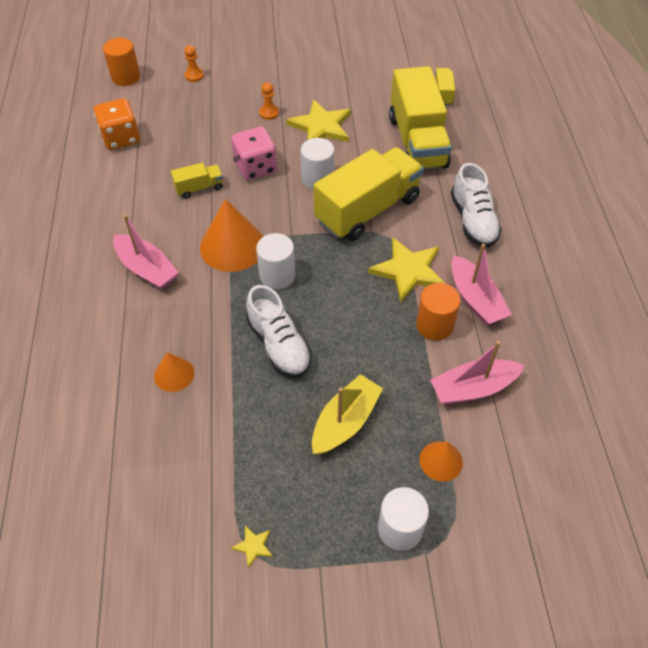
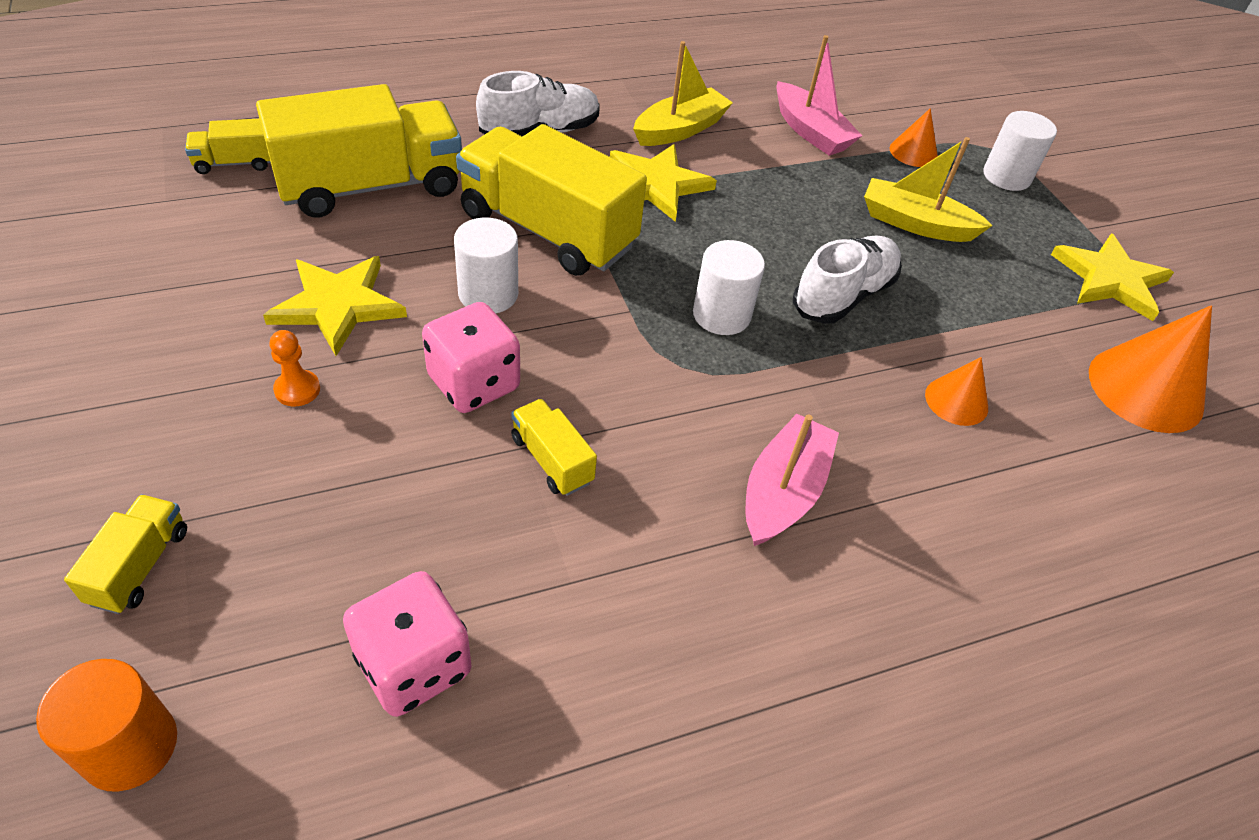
camera: 110 degrees left, 5 degrees down
(121, 138) = (413, 665): orange dice -> pink dice
(194, 76) = (140, 566): orange pawn -> yellow truck
(232, 246) = (682, 380): orange cone -> orange cone (1145, 389)
(253, 546) = (1110, 279): yellow star -> yellow star, size x2.32
(434, 325) = (737, 160): orange cylinder -> none
(475, 299) = (680, 129): pink boat -> yellow boat

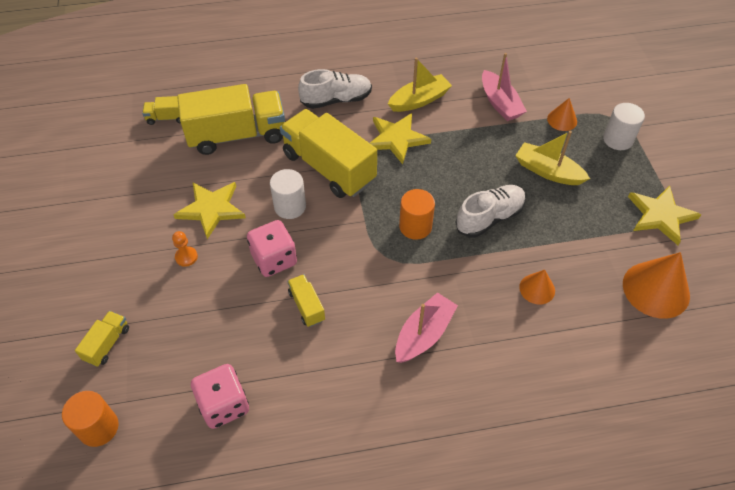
camera: 15 degrees right, 5 degrees up
(721, 315) = (415, 226): white cylinder -> orange cylinder

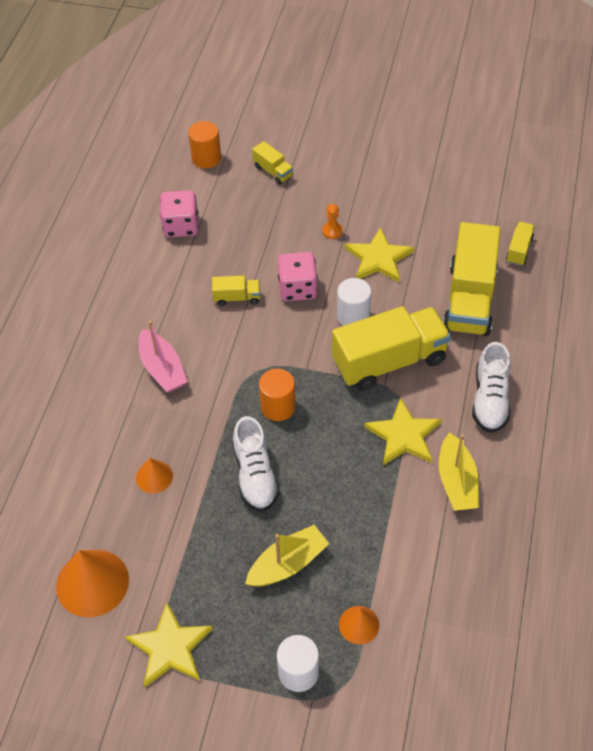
camera: 115 degrees right, 0 degrees up
(500, 103) = (417, 567): pink boat -> none

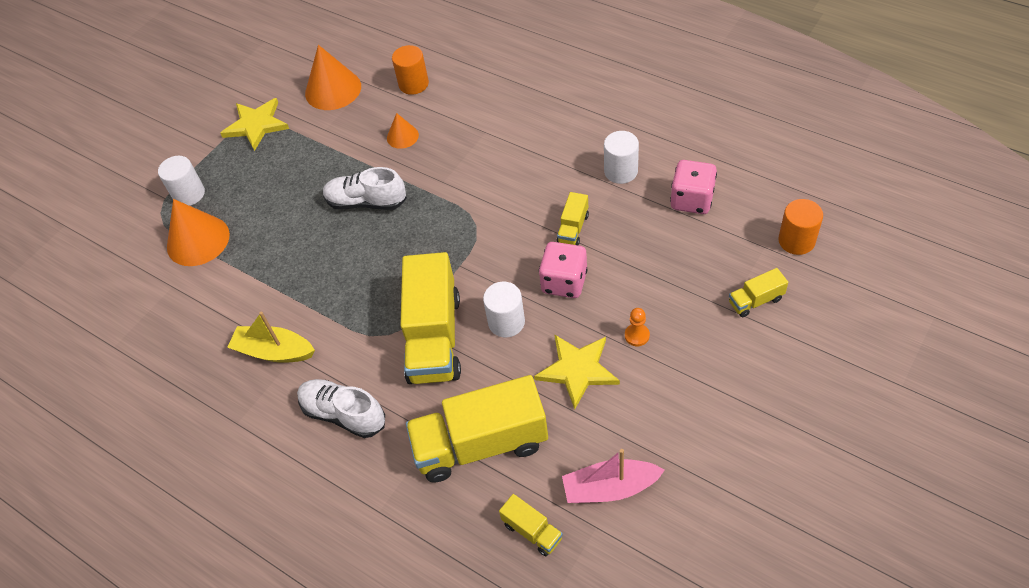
camera: 115 degrees right, 0 degrees up
(159, 280) = (621, 171): none -> white cylinder
(162, 369) = (511, 158): pink boat -> pink boat (610, 488)
(278, 407) = (427, 233): orange cylinder -> orange cylinder (413, 84)
(287, 564) = (275, 206): yellow boat -> none
(359, 624) = (198, 240): orange cone -> orange cone, size x1.85
(404, 435) = (345, 324): yellow star -> none
(469, 299) = (481, 444): yellow truck -> yellow truck turned 45 degrees counterclockwise

